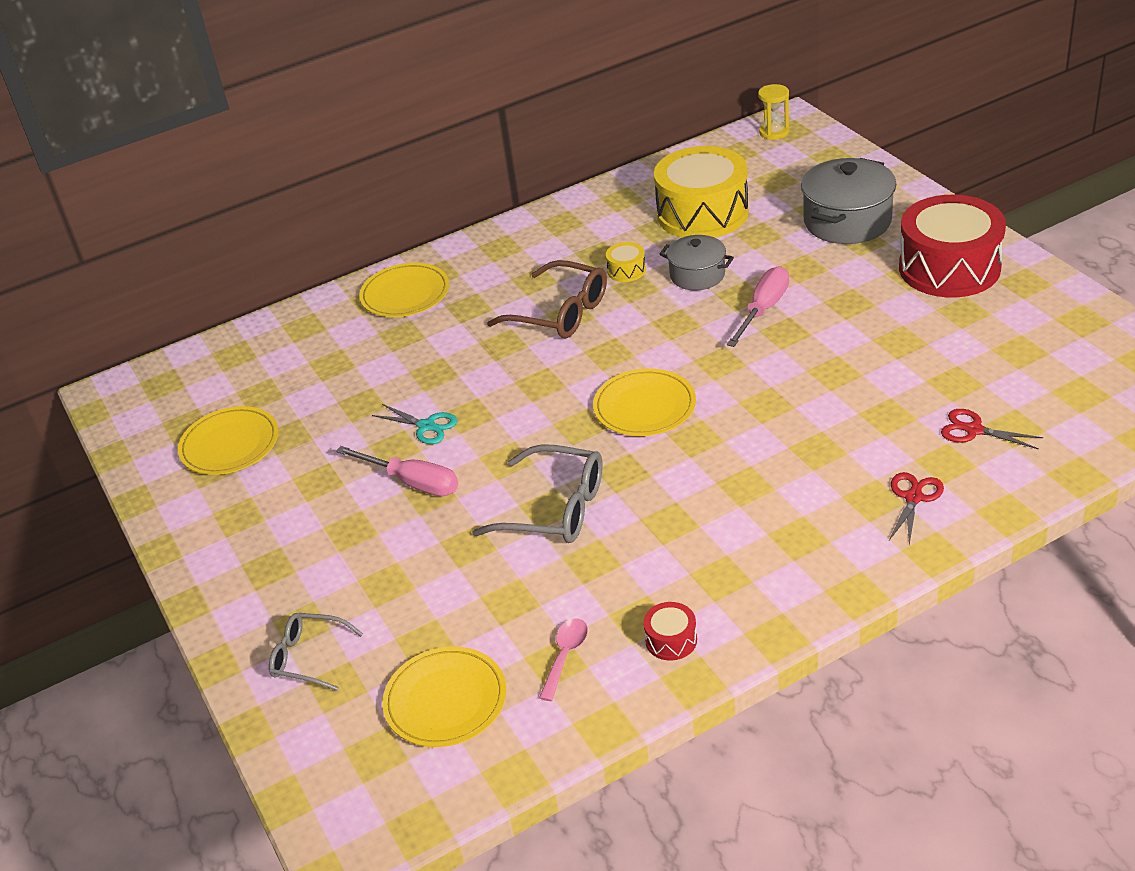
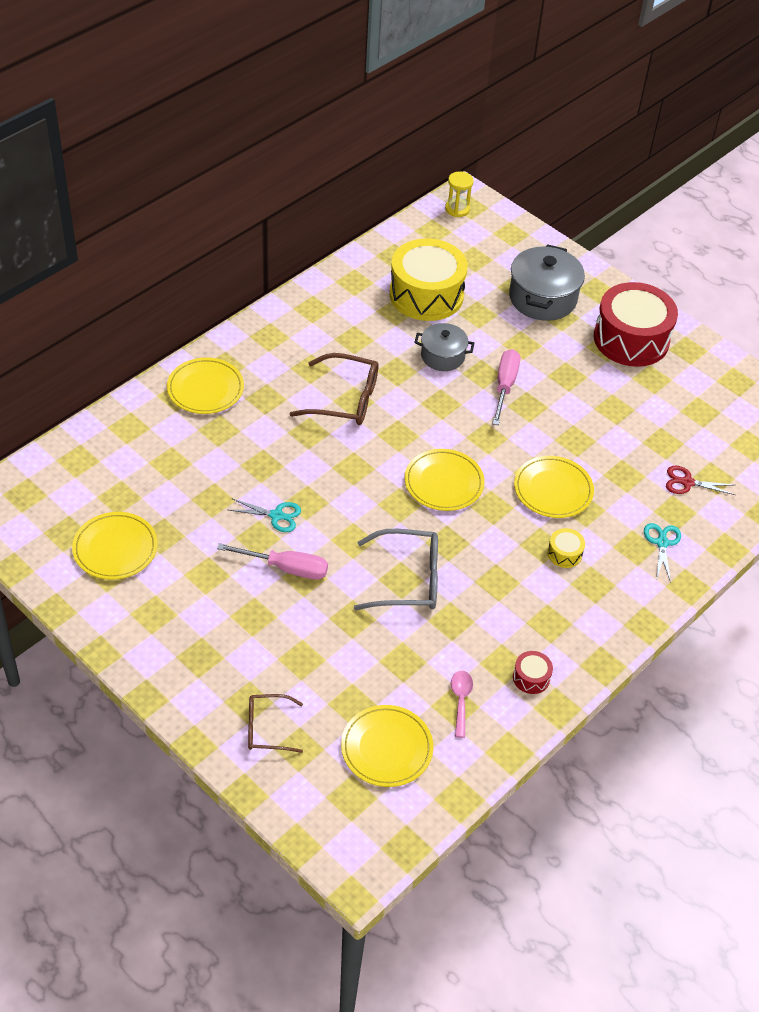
camera: 25 degrees left, 10 degrees up
(308, 657) = (267, 728): grey glasses -> brown glasses
(626, 270) = (384, 354): yellow drum -> yellow drum (564, 553)
(784, 425) = (553, 490): none -> yellow plate
(913, 497) = (662, 543): red scissors -> turquoise scissors

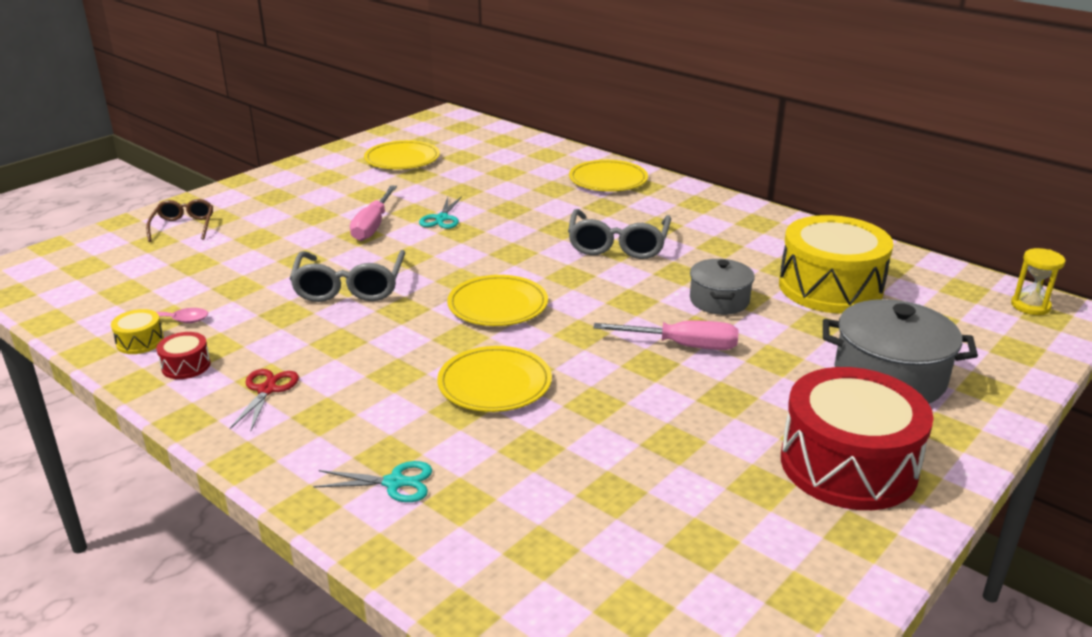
camera: 90 degrees right, 20 degrees down
(345, 399) = (618, 245): brown glasses -> grey glasses
(386, 748) = (132, 281): yellow plate -> none
(564, 553) = (379, 392): yellow drum -> yellow drum (140, 342)
(687, 482) = (525, 517): red scissors -> red scissors (267, 390)

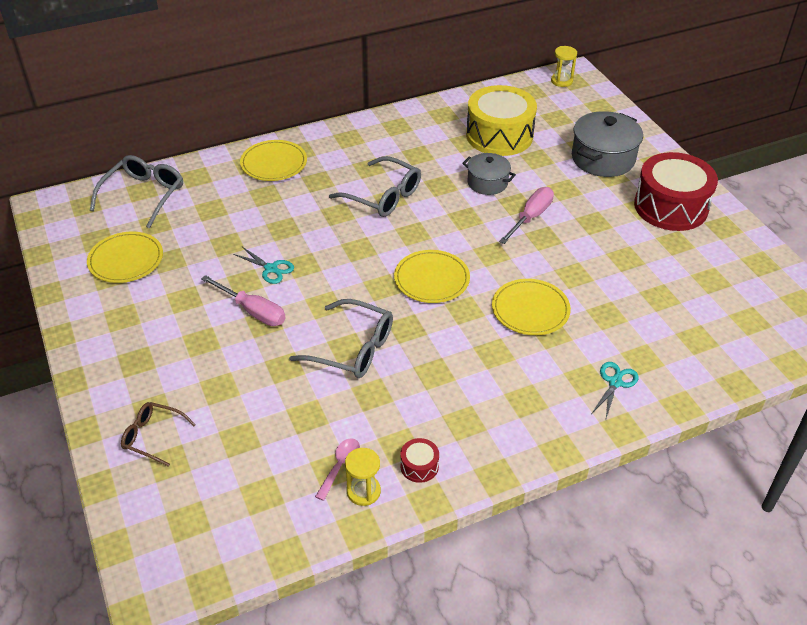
camera: 65 degrees left, 15 degrees up
(140, 342) = (363, 491): yellow drum -> yellow hourglass
(267, 390) = (479, 424): red scissors -> none
(497, 142) = (144, 195): none -> grey glasses

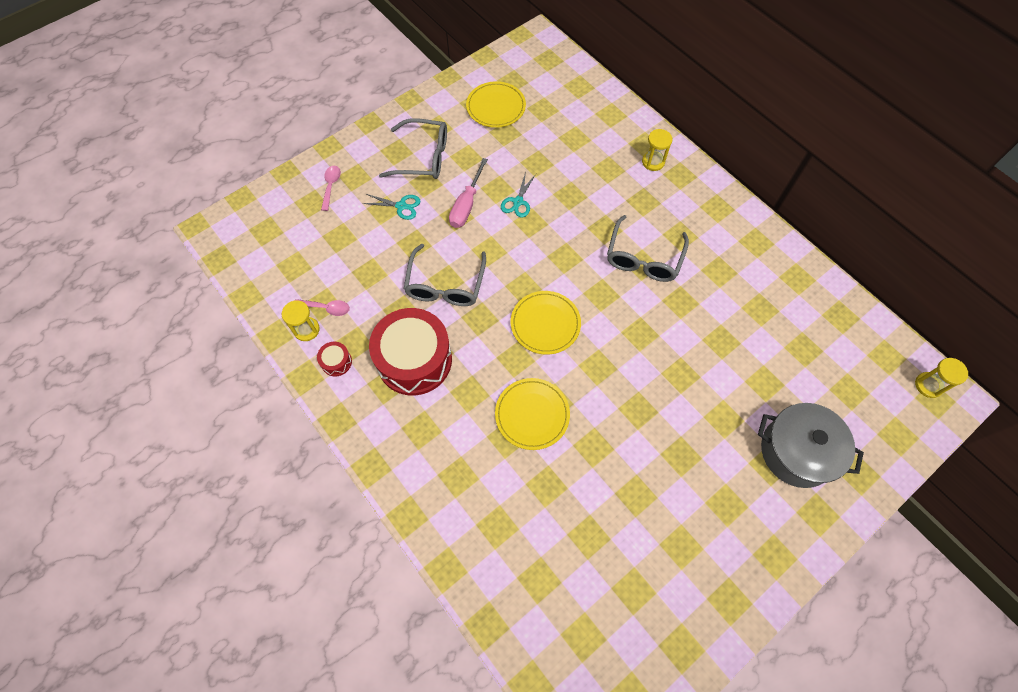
camera: 75 degrees right, 20 degrees up
(144, 195) = (574, 90): grey glasses -> grey glasses (423, 157)
(152, 436) = (331, 186): brown glasses -> pink spoon
(274, 163) = (653, 162): yellow plate -> yellow hourglass
(487, 183) = (702, 343): grey pot -> none
(499, 135) = (787, 339): yellow drum -> none
(530, 217) = (664, 393): pink screwdriver -> none
(615, 382) = (460, 504): turquoise scissors -> turquoise scissors (401, 206)
(670, 207) = (741, 536): red drum -> red drum (414, 360)

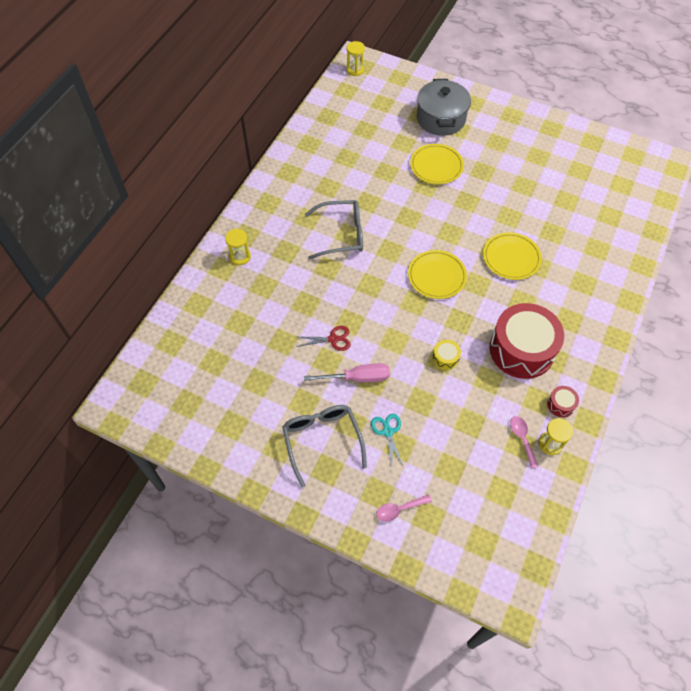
camera: 115 degrees left, 5 degrees down
(445, 285) = (445, 358): grey glasses -> yellow drum
(496, 107) = (228, 404): yellow plate -> yellow plate (436, 166)
(518, 202) = (333, 339): turquoise scissors -> red scissors

